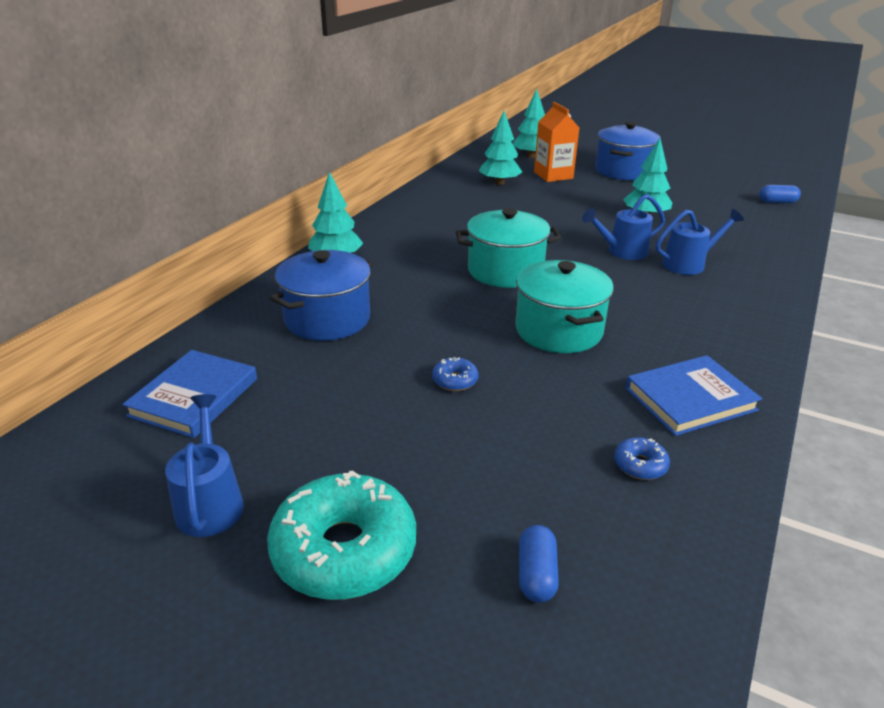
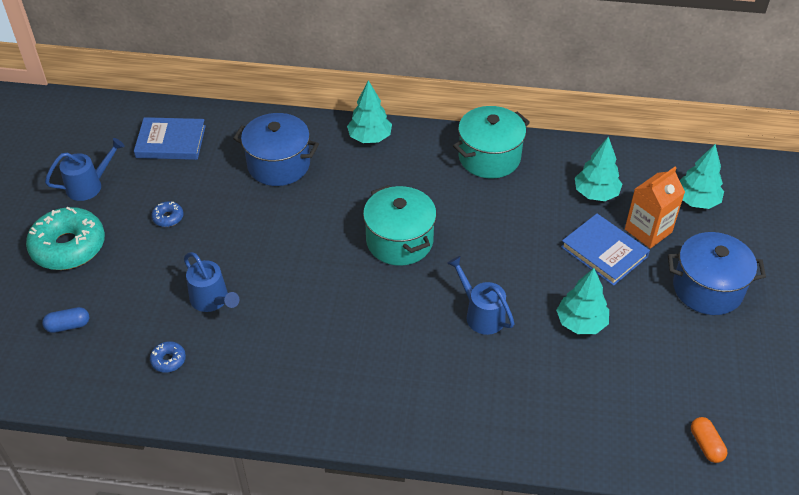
camera: 70 degrees right, 15 degrees up
(455, 380) = (228, 250): blue donut -> blue donut (168, 218)
(558, 330) = (316, 292): turquoise pot -> turquoise pot (489, 157)
(689, 264) = (481, 368): blue watering can -> blue watering can (212, 300)
(690, 399) = (251, 382): blue book -> blue book (604, 252)
(777, 202) = (706, 445): blue capsule -> orange capsule

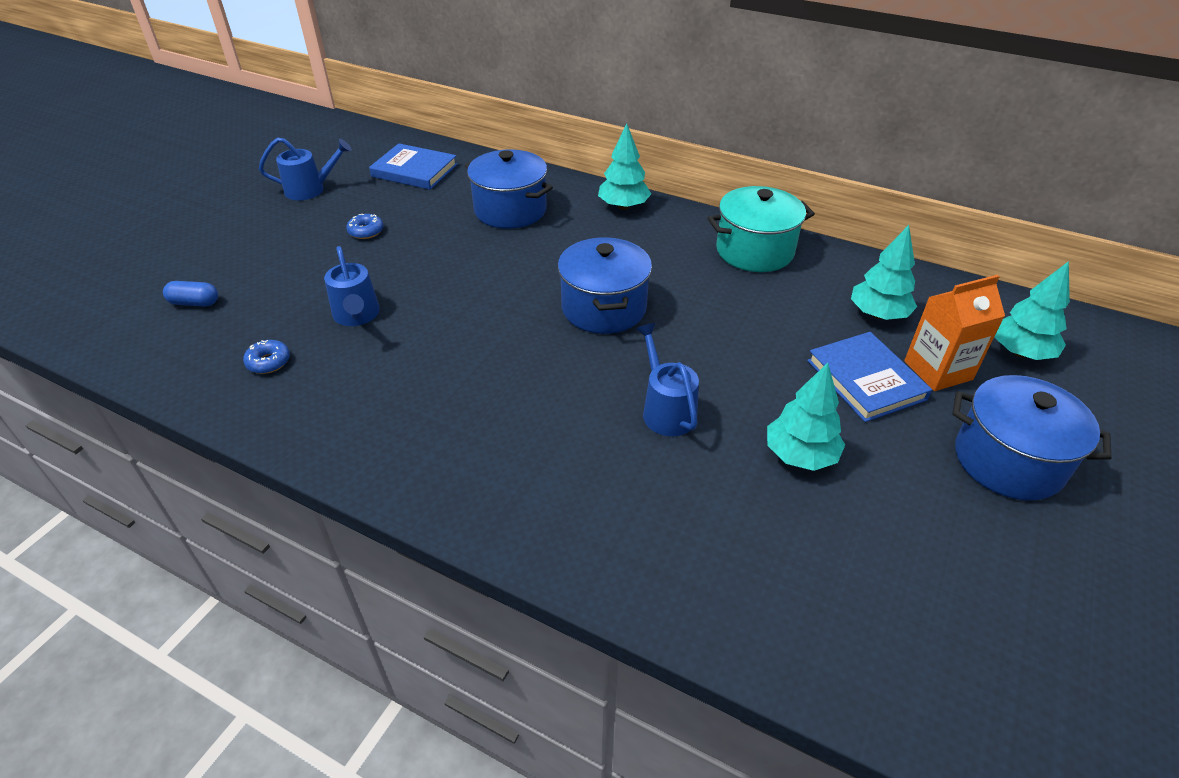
camera: 20 degrees right, 5 degrees down
(68, 247) = (251, 235): turquoise donut -> none
(399, 241) = (604, 308): turquoise pot -> blue pot
(706, 445) = (943, 685): orange capsule -> none

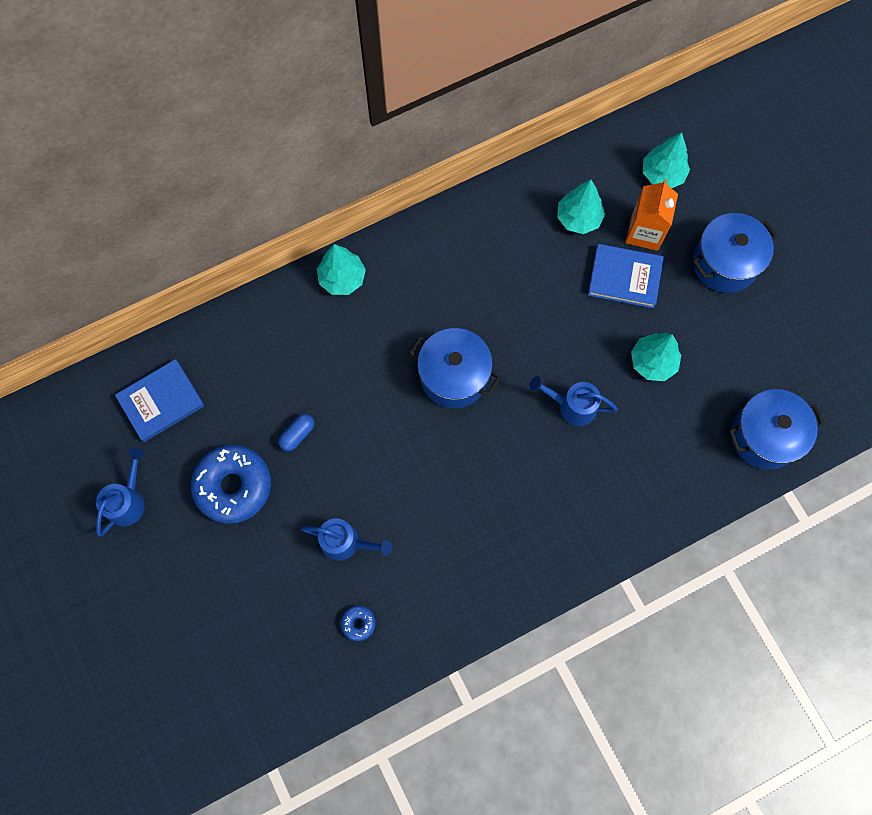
camera: 55 degrees left, 30 degrees up
(195, 303) = (244, 651): blue capsule -> blue capsule (297, 434)
(366, 231) = (233, 486): blue donut -> blue donut, size x2.34
(510, 210) = (284, 363): blue pot -> blue pot (764, 436)
(754, 251) = (463, 234): turquoise pot -> none

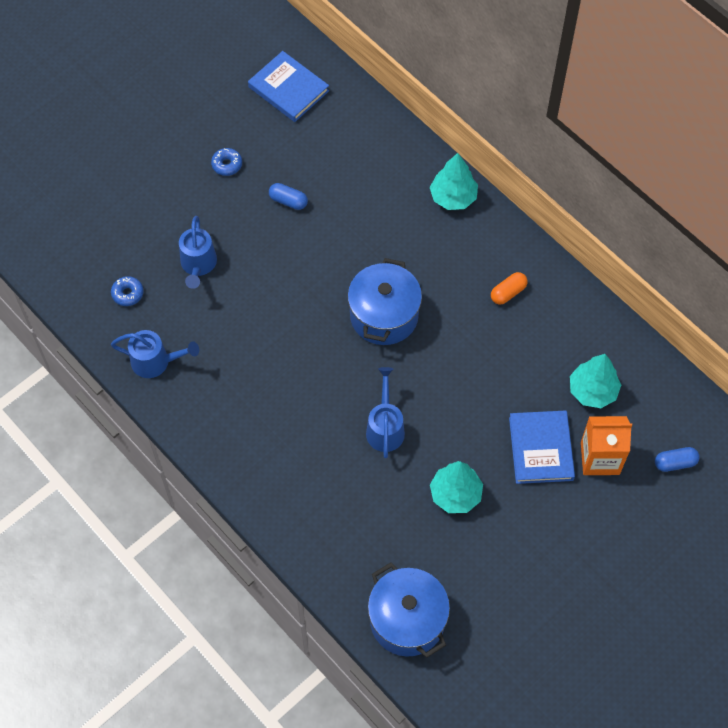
camera: 75 degrees right, 10 degrees down
(128, 500) = (193, 91): blue watering can -> blue watering can (156, 362)
(233, 486) = (227, 164): blue donut -> blue donut, size x0.43
(460, 259) = (508, 292): none -> orange capsule
(662, 174) = (675, 463): turquoise tree -> blue capsule
(724, 263) = (592, 545): blue pot -> none

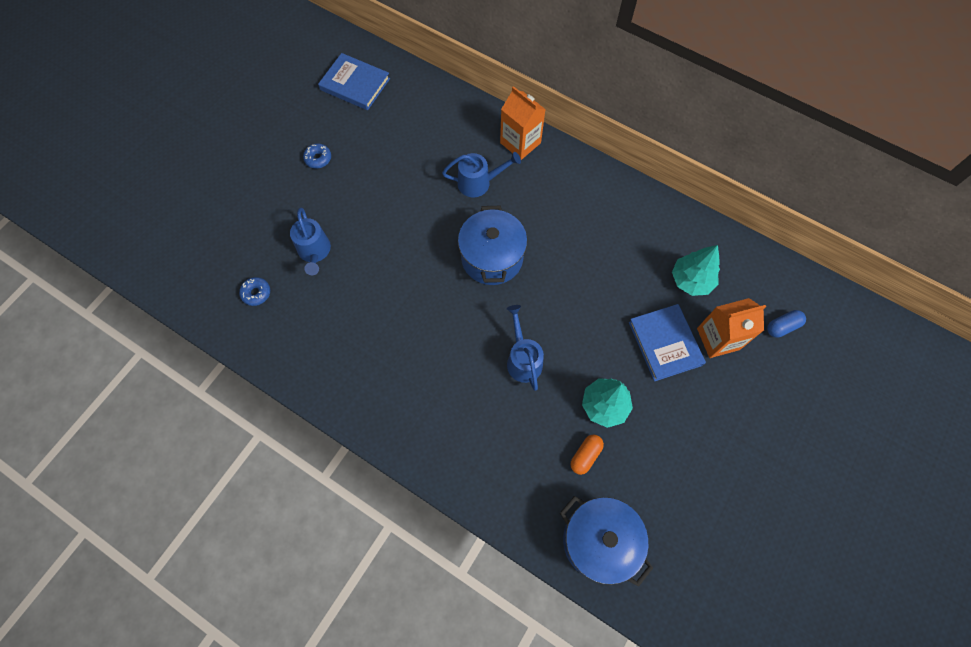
camera: 15 degrees left, 5 degrees up
(156, 362) = (298, 350): blue watering can -> blue watering can (479, 183)
(288, 201) = (380, 178): blue capsule -> none
(453, 197) = (520, 143): turquoise tree -> orange carton
(508, 292) = (592, 212): orange capsule -> orange capsule (585, 455)

